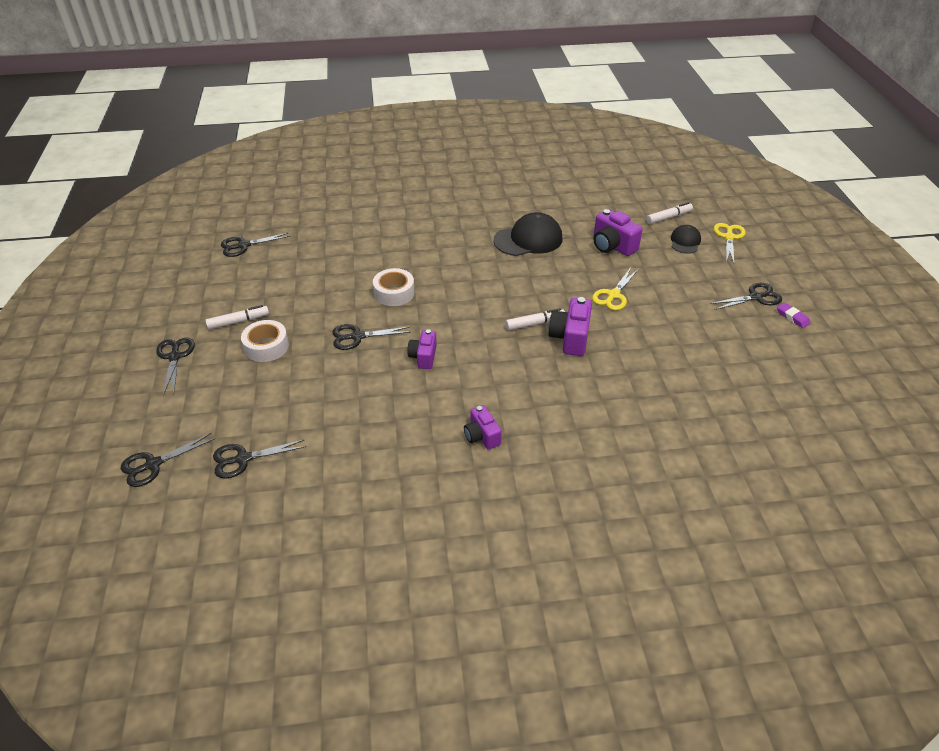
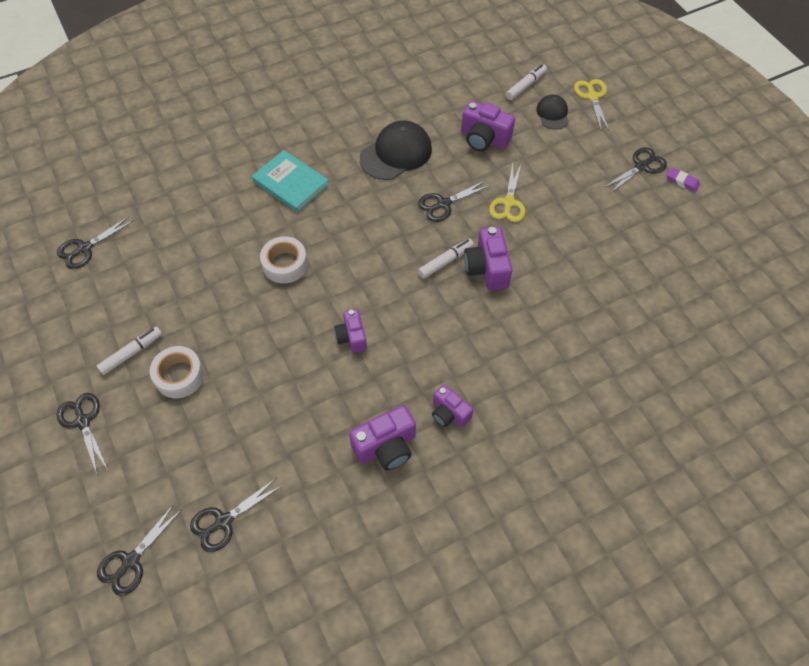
camera: 20 degrees left, 15 degrees up
(357, 337) = (271, 333): black scissors -> black scissors (443, 204)
(411, 445) = (386, 447): none -> purple camera
(428, 240) = (290, 183): none -> turquoise book

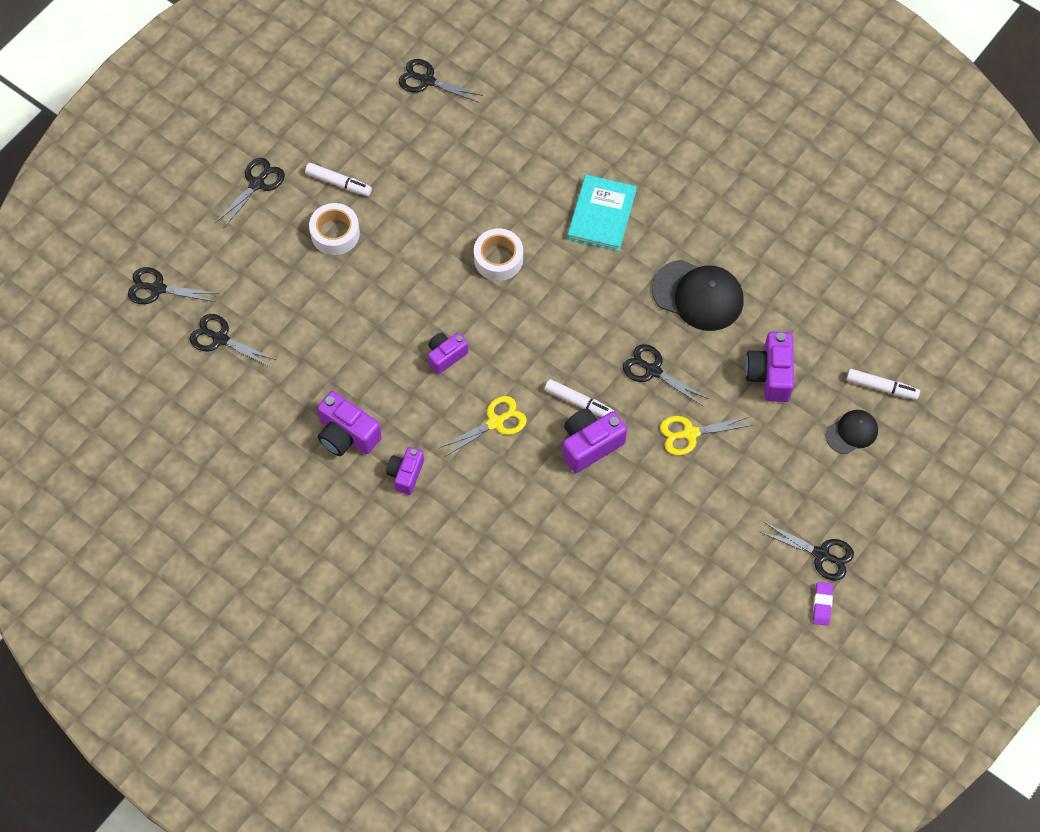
camera: 65 degrees right, 5 degrees up
(592, 96) = (906, 466): yellow scissors -> yellow scissors (495, 422)

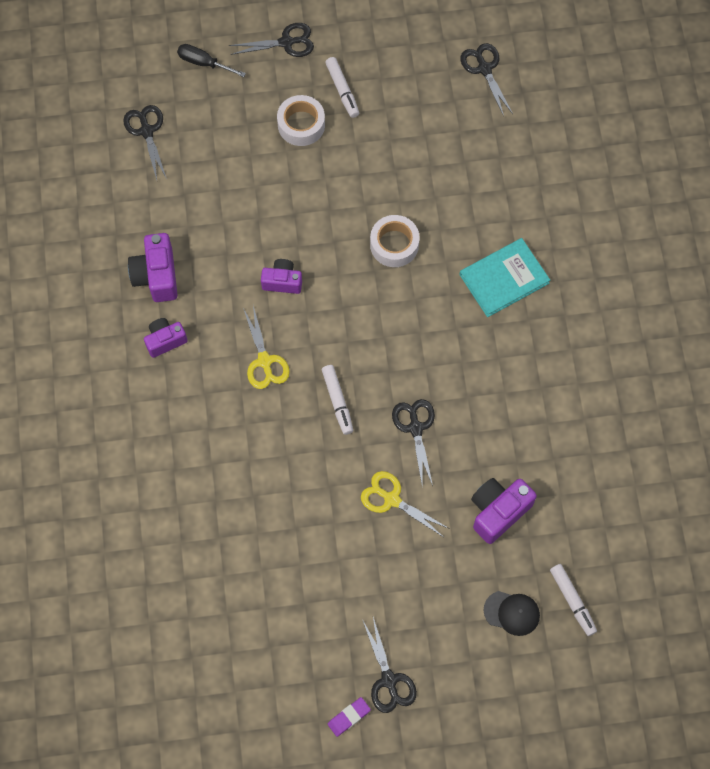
camera: 45 degrees right, 5 degrees up
(157, 288) = (144, 59): black scissors -> none
(209, 252) = (204, 63): none -> black screwdriver
(495, 422) = (264, 361): yellow scissors -> yellow scissors turned 60 degrees clockwise
(590, 445) = (312, 439): purple camera -> none
(698, 295) = (509, 403): black cap -> none

